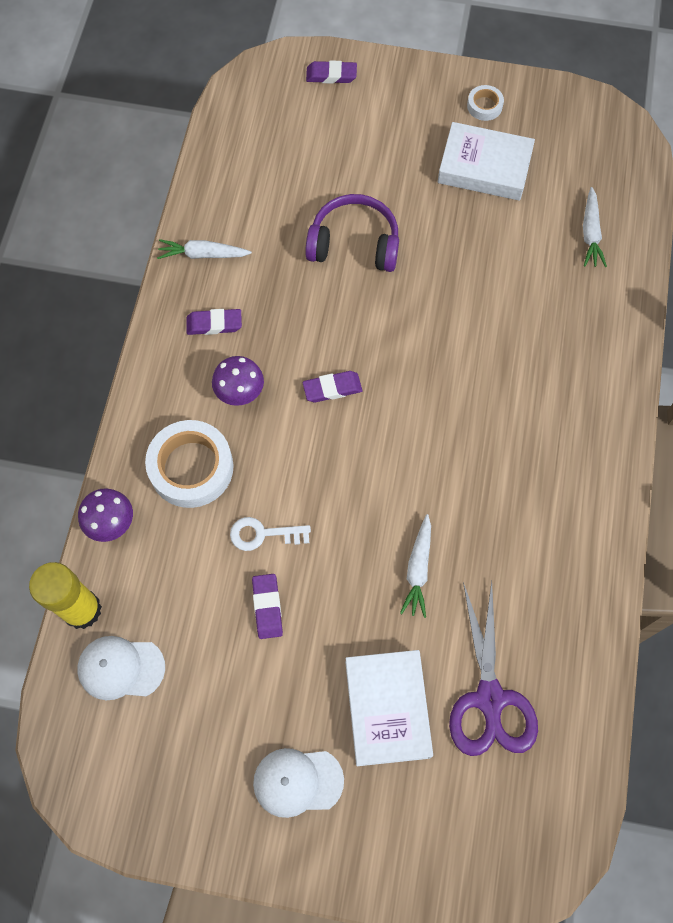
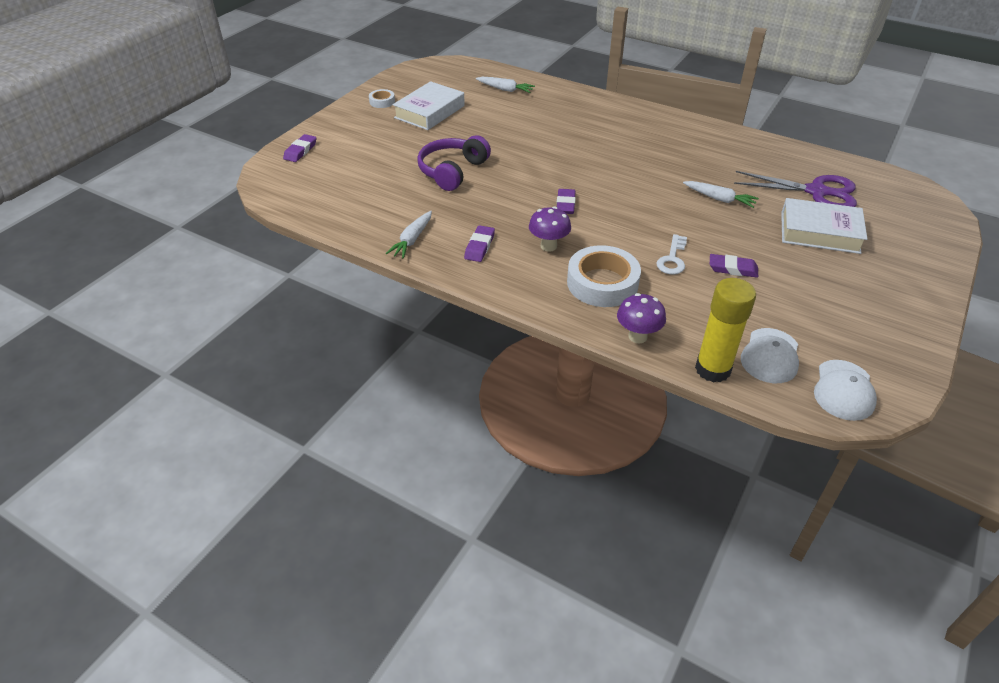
camera: 70 degrees left, 25 degrees down
(297, 781) = (872, 282): white cap -> white cap (844, 390)

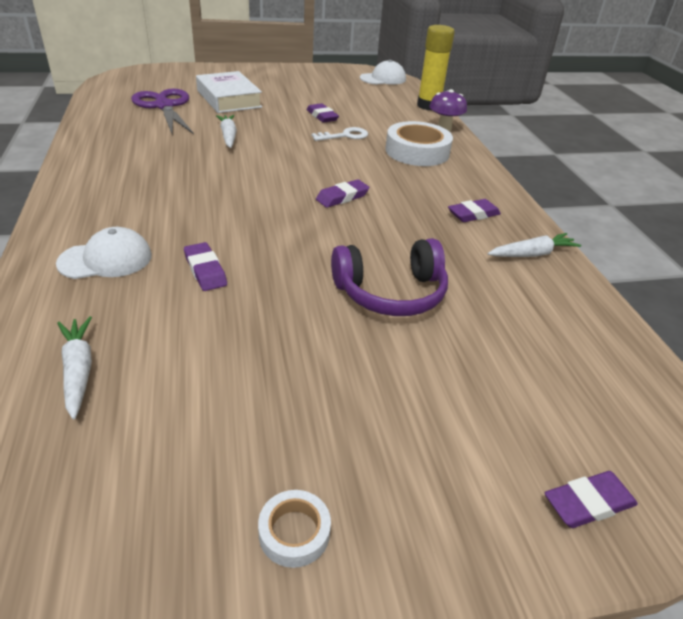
camera: 135 degrees left, 5 degrees down
(429, 112) = (261, 419): white book -> none
(539, 131) = (205, 270): none -> purple eraser
(548, 246) = (414, 184): purple mushroom -> none
(770, 356) = (389, 95): white cap -> white cap (106, 259)

